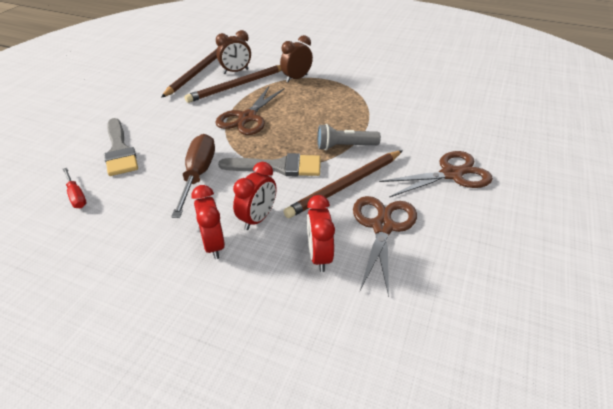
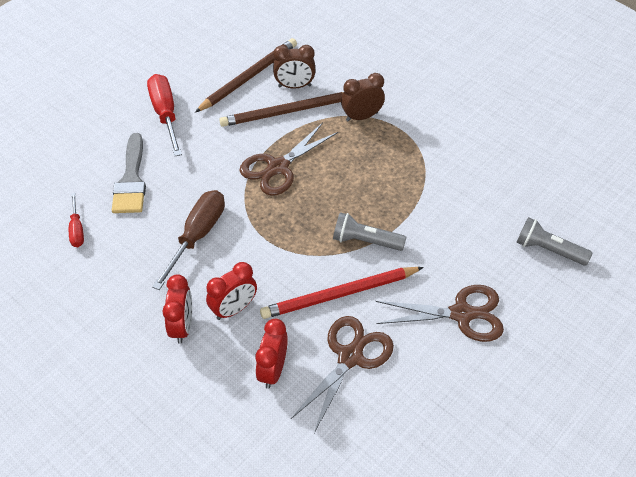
camera: 20 degrees right, 10 degrees up
(135, 105) = (165, 114): none -> red screwdriver
(278, 167) = (282, 249): grey brush -> none
(345, 185) = (339, 294): brown pencil -> red pencil
(482, 122) = (548, 250): none -> grey flashlight

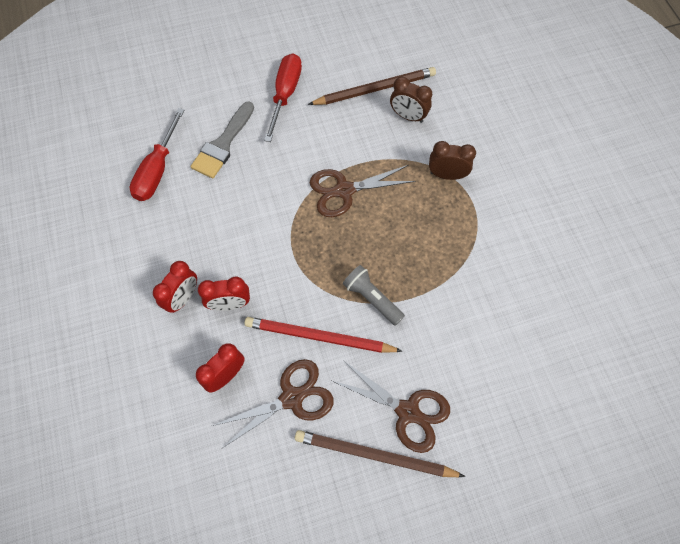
camera: 30 degrees right, 15 degrees up
(77, 229) = (158, 169): red screwdriver -> red screwdriver, size x1.83
(197, 236) = (242, 222): brown screwdriver -> none
(287, 112) = (386, 139): brown pencil -> brown pencil (374, 455)
(548, 250) = (526, 393): grey flashlight -> none

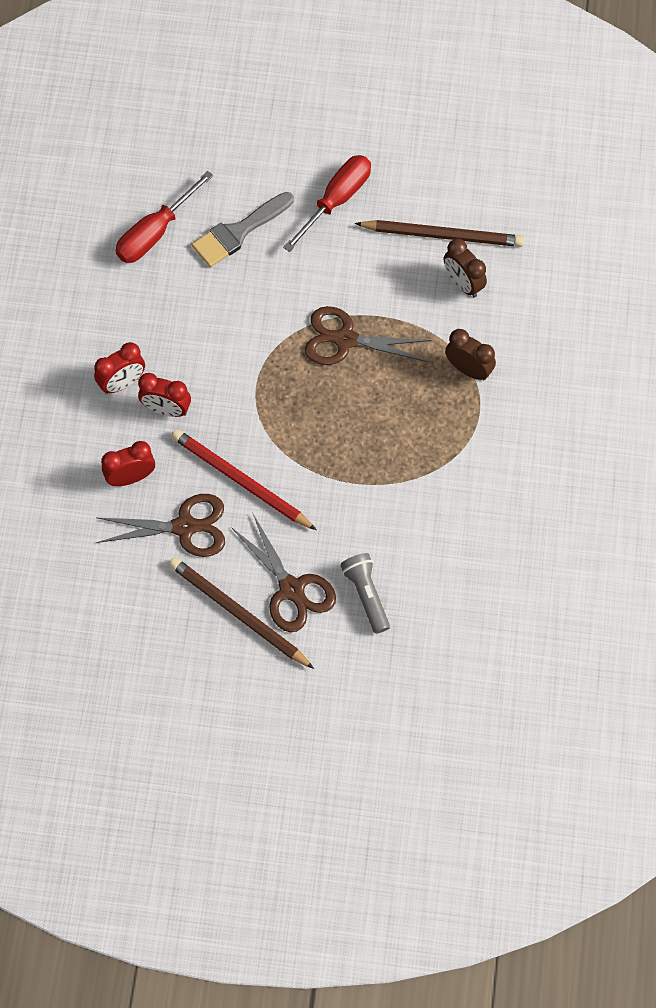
camera: 25 degrees right, 0 degrees up
(372, 298) = (314, 466): grey flashlight -> grey flashlight (366, 595)

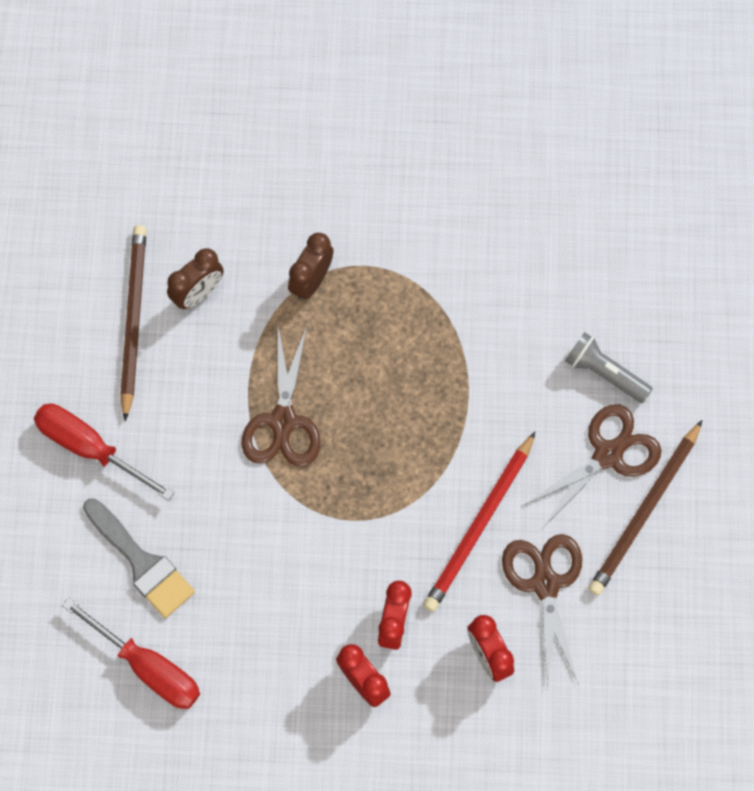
camera: 95 degrees left, 5 degrees up
(366, 595) = (604, 373): grey flashlight -> grey flashlight turned 60 degrees clockwise

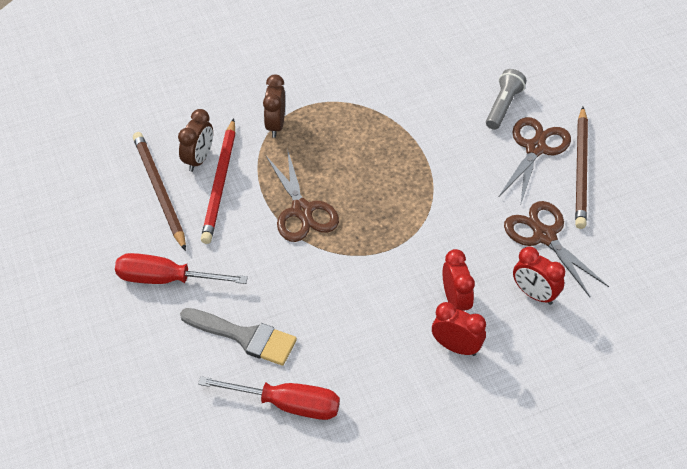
camera: 25 degrees left, 20 degrees down
(479, 525) = (477, 219): red pencil -> red pencil (220, 183)
(604, 373) = (503, 106): grey flashlight -> grey flashlight turned 105 degrees clockwise

